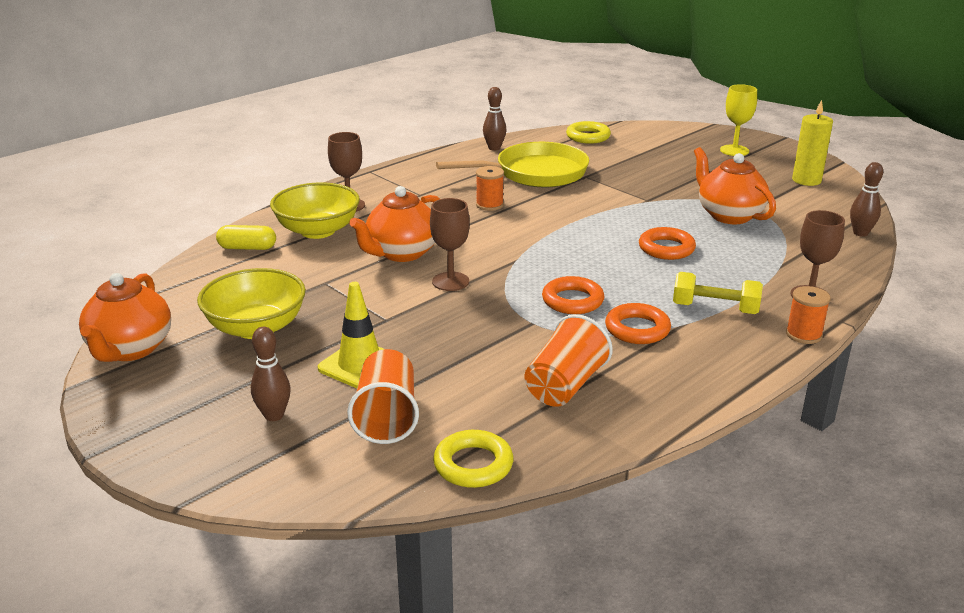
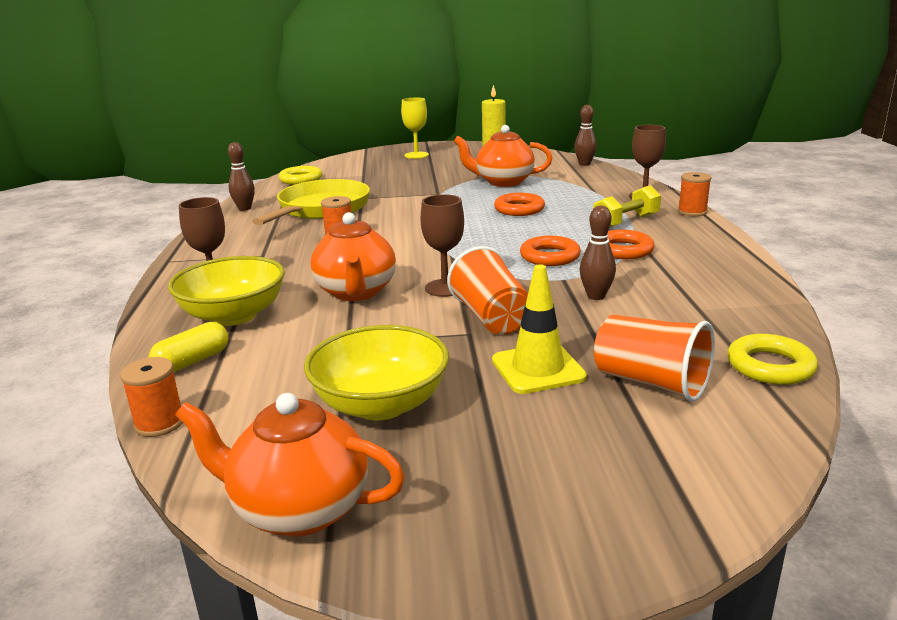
camera: 50 degrees left, 5 degrees down
(130, 349) = (298, 509): orange teapot -> orange teapot turned 150 degrees clockwise
(174, 273) = (159, 423): none -> orange spool
(274, 415) = (582, 444): brown bowling pin -> brown bowling pin (596, 296)
(565, 385) = (678, 296): orange cup -> orange cup (491, 318)

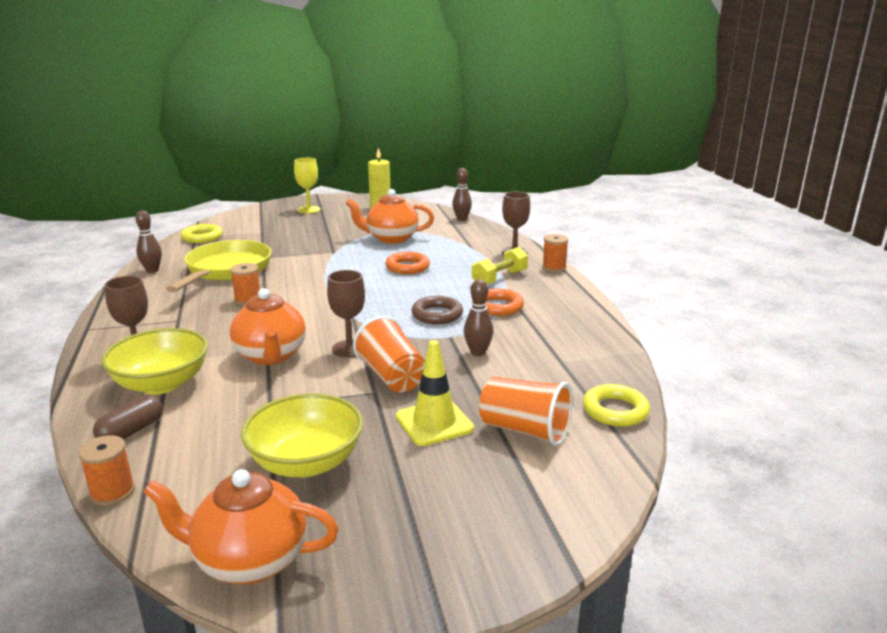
camera: 10 degrees left, 0 degrees up
(192, 361) = (131, 431): yellow capsule -> brown capsule
(550, 256) = (437, 315): orange ring -> brown ring

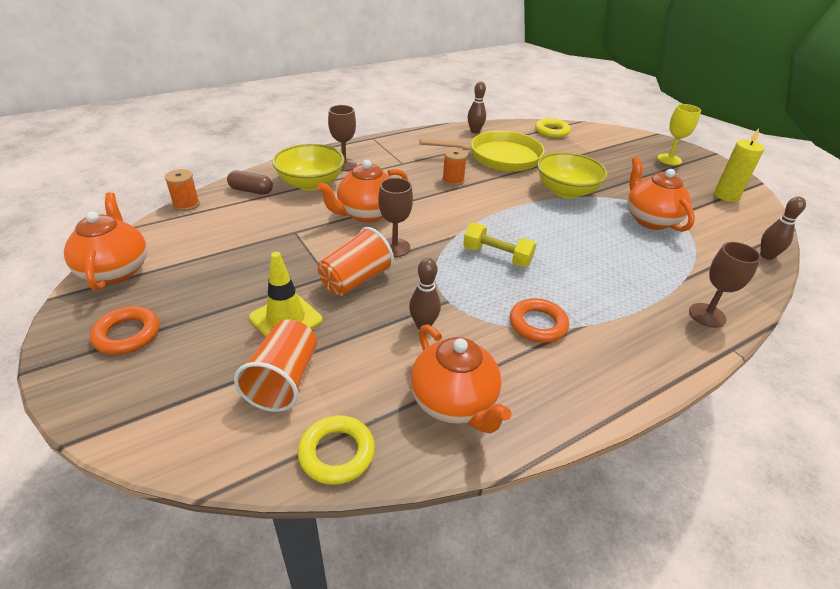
camera: 70 degrees right, 15 degrees up
(306, 462) = (221, 266): yellow bowl -> yellow bowl (566, 191)
(407, 267) = (587, 244): orange ring -> orange ring (127, 334)
(437, 315) = (490, 284): brown ring -> none
(499, 278) = (614, 314): yellow dumbbell -> yellow dumbbell (497, 256)
(554, 267) = (692, 358): orange spool -> none
(573, 354) = (454, 403): none -> orange teapot

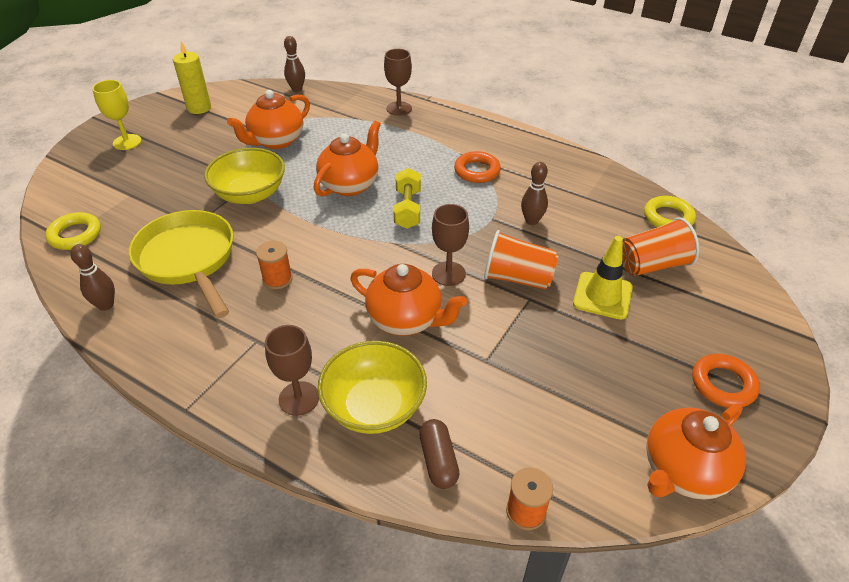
camera: 115 degrees left, 5 degrees up
(454, 403) = (584, 186): orange teapot -> orange teapot (350, 184)

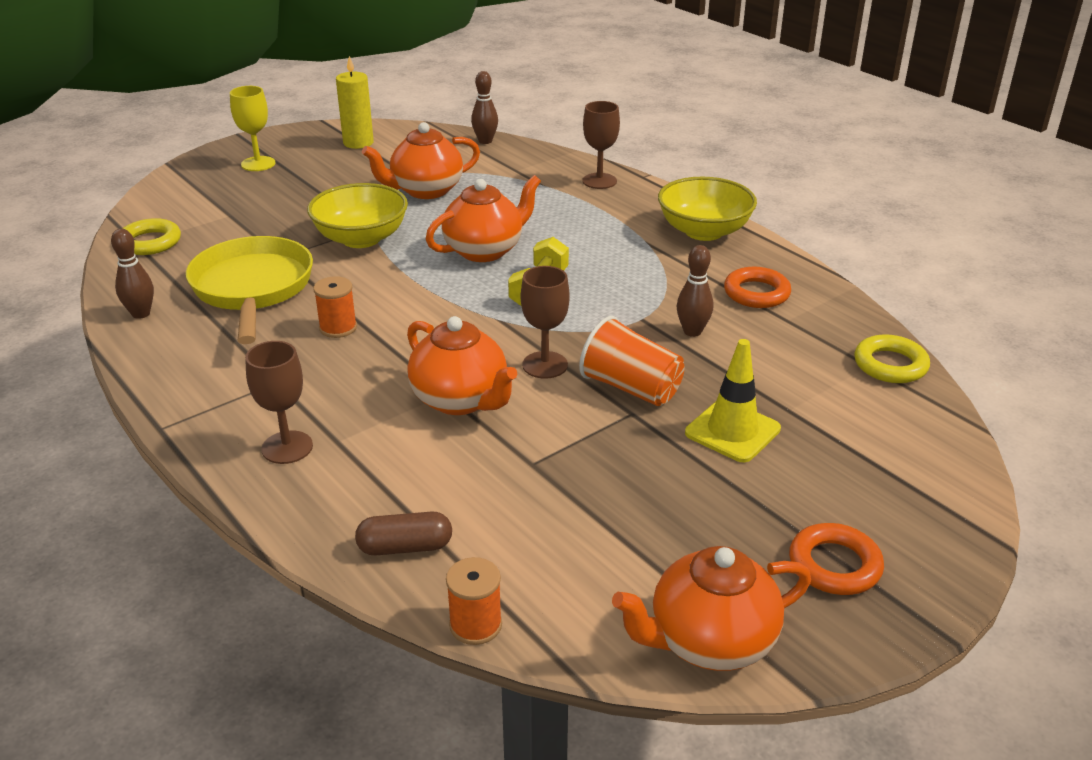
camera: 20 degrees right, 10 degrees down
(374, 406) = (366, 476): yellow bowl -> yellow bowl (704, 231)
(438, 460) = (405, 547): brown capsule -> brown capsule turned 75 degrees clockwise
(477, 171) = (656, 264): orange ring -> orange ring (756, 293)
(652, 265) = (828, 412): orange cup -> none

